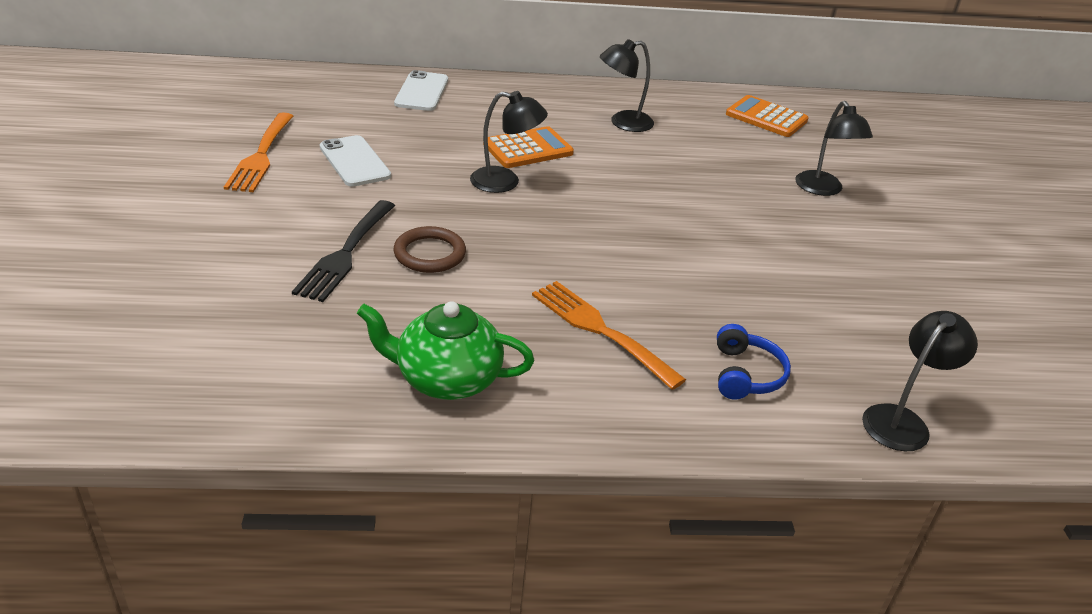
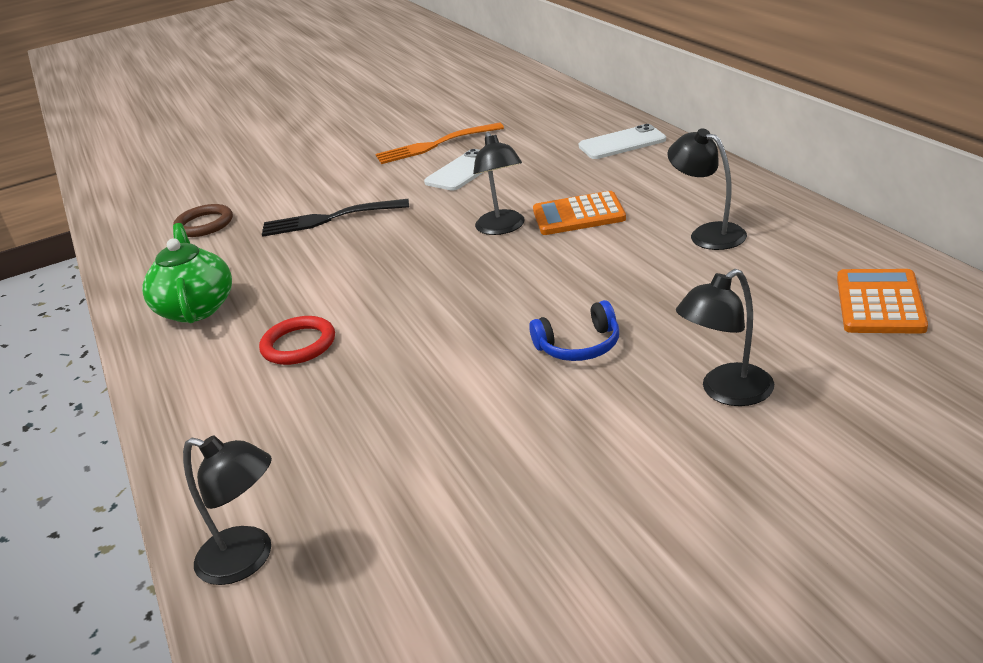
camera: 75 degrees right, 5 degrees down
(429, 254) = (355, 244): brown ring -> brown ring (204, 224)
(528, 149) = (578, 215): orange calculator -> orange calculator turned 135 degrees clockwise
(600, 330) = (298, 345): orange fork -> red ring
(745, 374) = (276, 437): blue headphones -> blue headphones (579, 346)

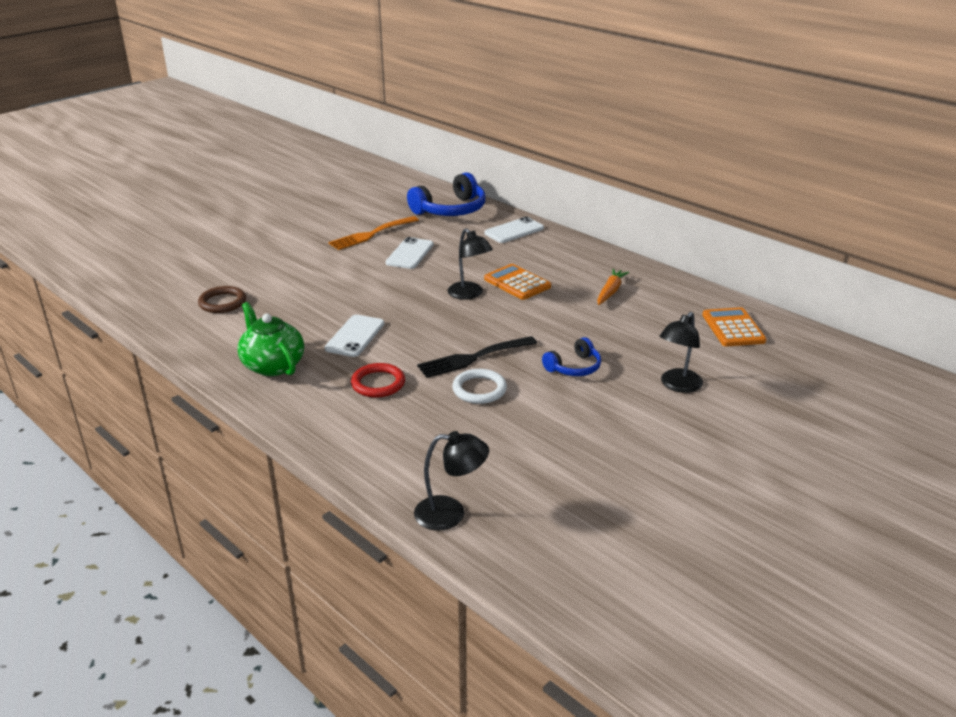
camera: 25 degrees left, 0 degrees up
(318, 277) = (355, 336): none -> white phone
(328, 219) = (328, 294): black fork -> black fork (473, 358)
(422, 367) = (479, 389): none -> white ring
(555, 115) = (450, 210): none -> blue headphones
(578, 215) = (517, 283): orange calculator -> orange calculator turned 75 degrees clockwise
(708, 233) = (610, 292): black lamp -> orange carrot

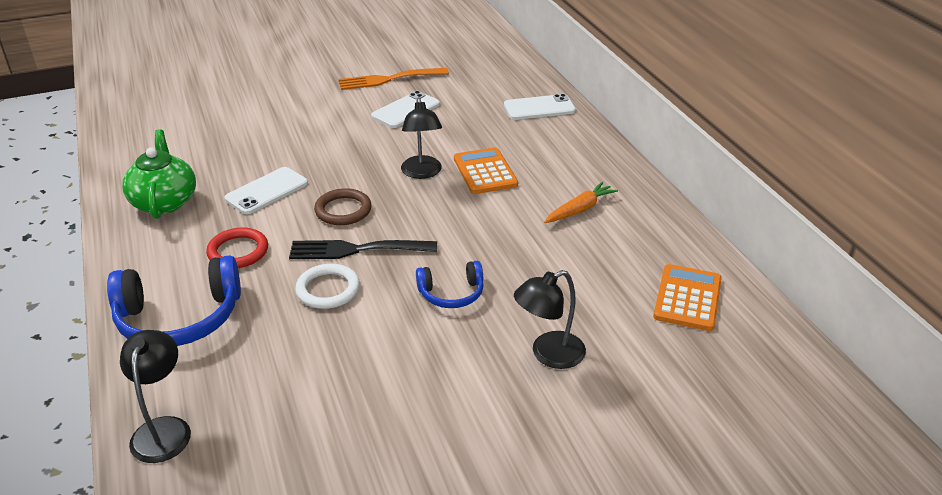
camera: 25 degrees right, 5 degrees up
(222, 302) = (185, 122): brown ring -> brown ring (343, 210)
(450, 210) = (494, 68): blue headphones -> blue headphones (179, 317)
(450, 513) = (163, 429): black lamp -> black lamp turned 120 degrees counterclockwise

